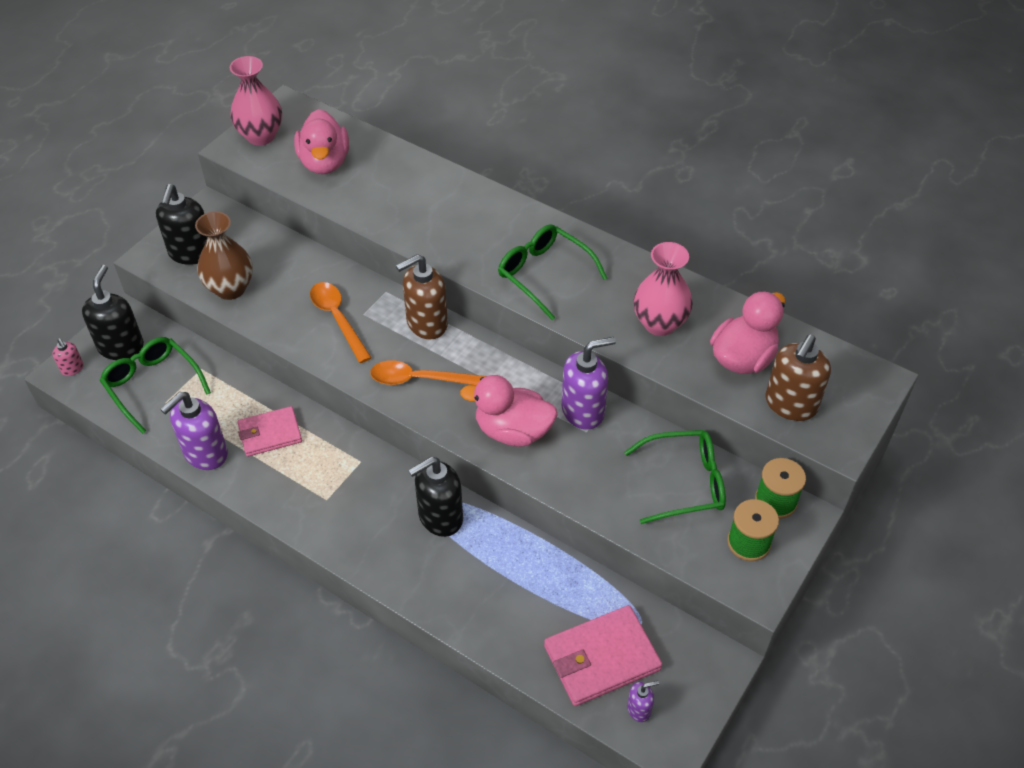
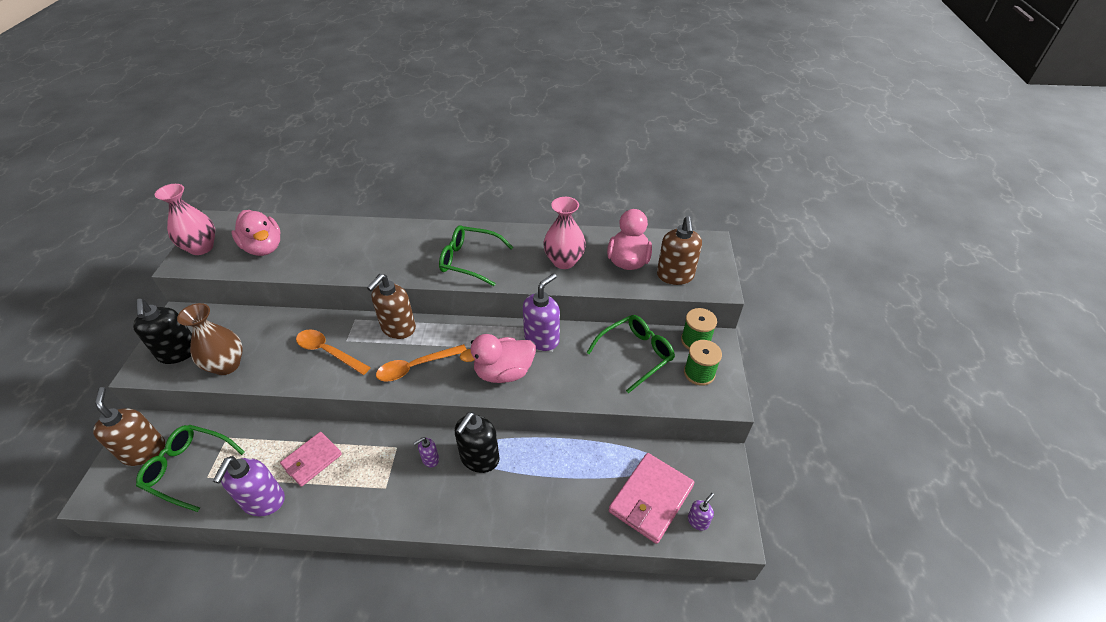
camera: 30 degrees left, 5 degrees down
(72, 369) = (104, 488): pink soap dispenser -> none
(121, 346) = (144, 451): black soap dispenser -> brown soap dispenser
(388, 492) = (430, 459): none -> purple soap dispenser

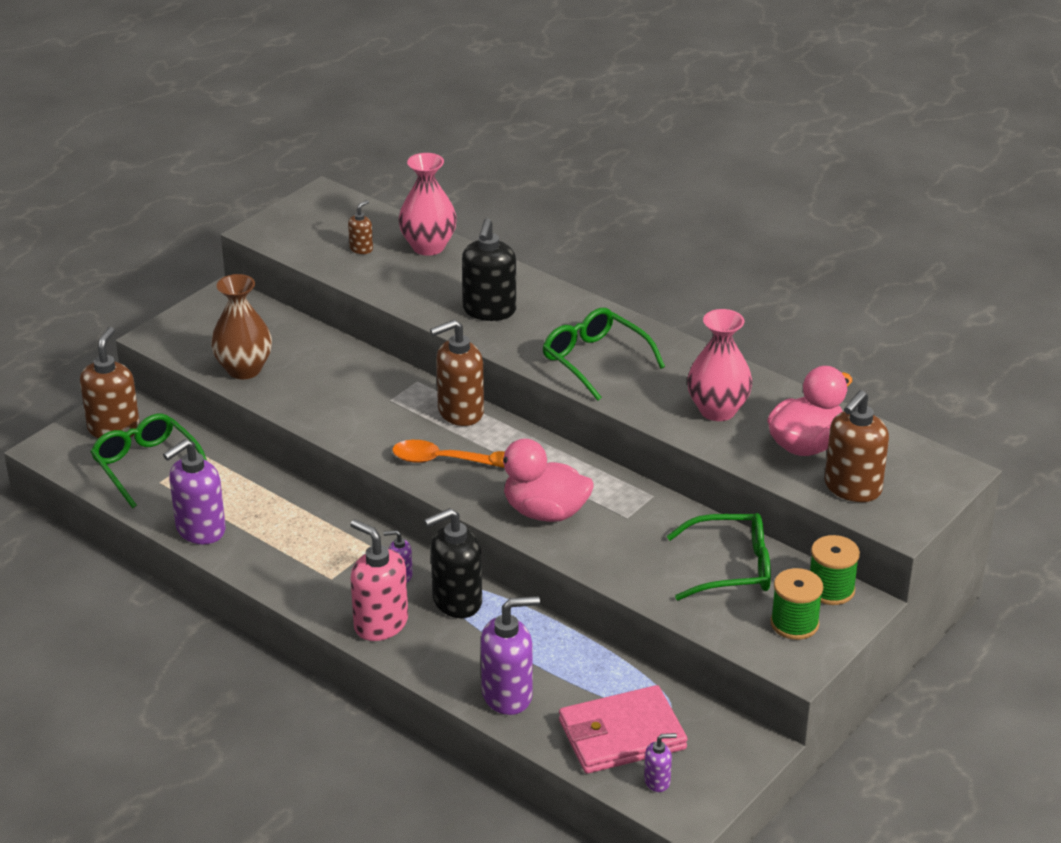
camera: 35 degrees right, 10 degrees down
(178, 353) = (203, 335): black soap dispenser -> black soap dispenser (489, 311)
(201, 247) = (292, 221): pink vase -> pink vase (428, 247)
(264, 248) = (361, 249): pink duck -> brown soap dispenser
(312, 460) = (274, 516): pink wallet -> none
(328, 352) = (361, 403): orange spoon -> none
(444, 505) = (380, 624): none -> pink soap dispenser
(542, 339) = (626, 499): purple soap dispenser -> purple soap dispenser (507, 695)

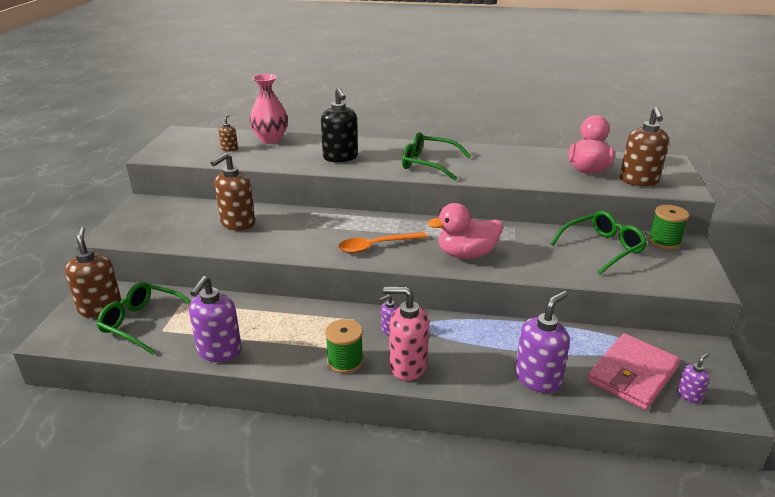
camera: 30 degrees left, 5 degrees down
(244, 369) = (189, 236): brown vase -> none
(456, 601) = (441, 332): black soap dispenser -> none
(460, 412) = (356, 220): brown soap dispenser -> brown soap dispenser (237, 224)
(717, 410) = (523, 167): pink vase -> none
(794, 623) = (673, 264): green spool -> green spool (345, 361)

